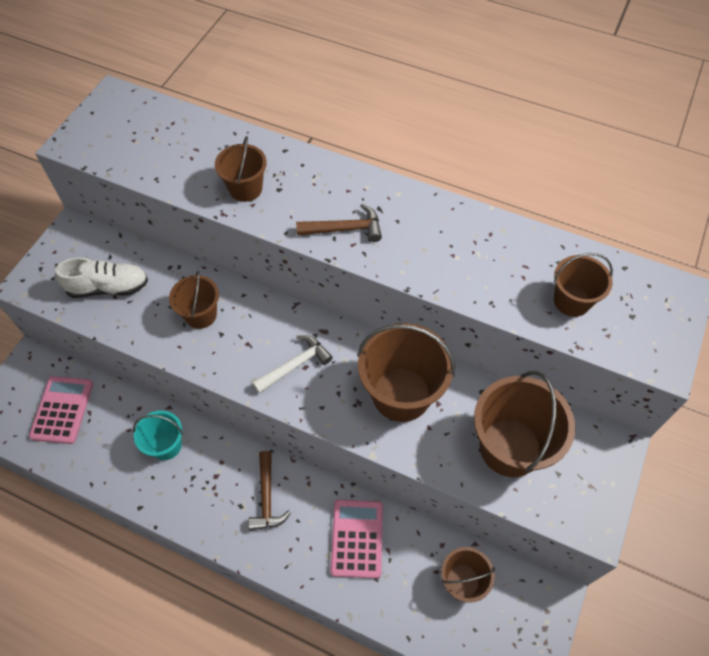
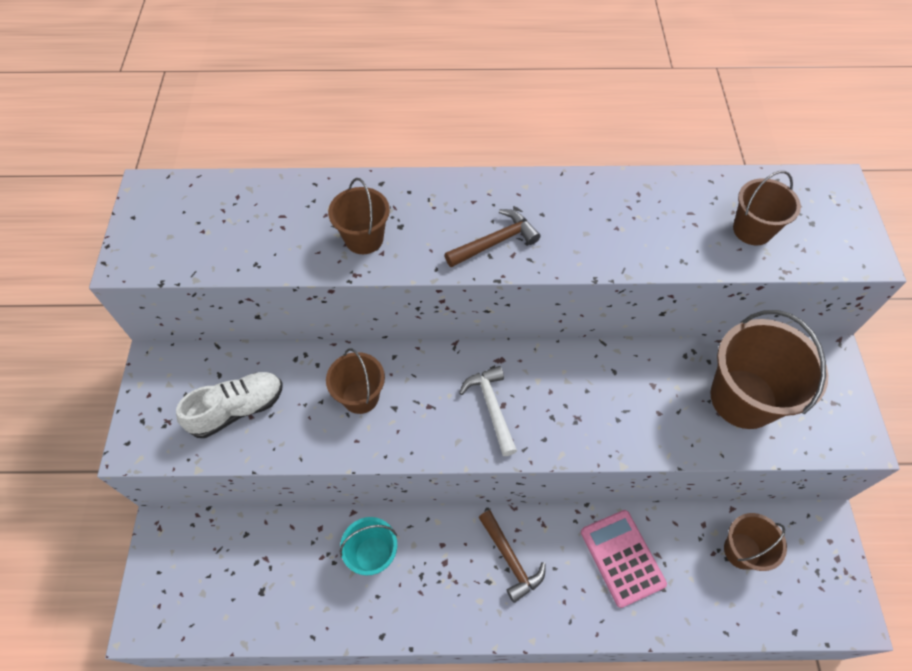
camera: 25 degrees left, 0 degrees up
(62, 410) = (232, 570): pink calculator -> none
(295, 365) = (492, 407): white hammer -> white hammer turned 45 degrees counterclockwise
(401, 394) = (613, 391): brown bucket -> none

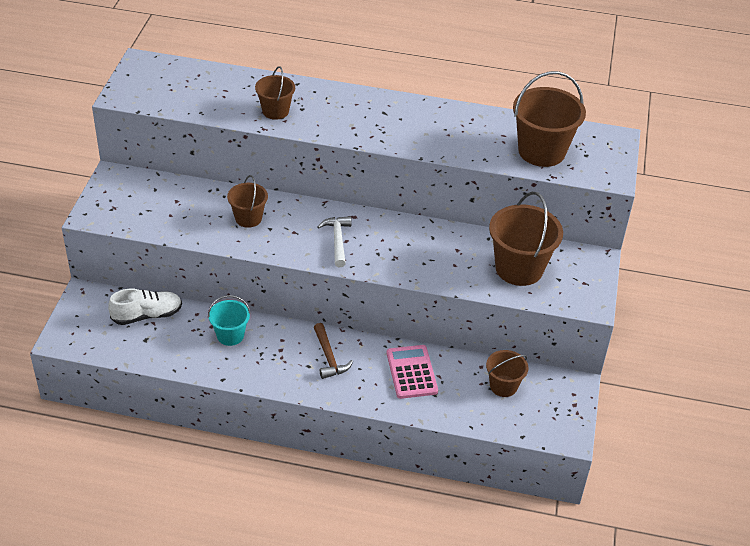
camera: 10 degrees right, 15 degrees down
(237, 409) = (162, 210): white shoe -> white shoe (147, 315)
(495, 242) = (362, 128): brown hammer -> none
(752, 230) = (541, 151): brown bucket -> brown bucket, size x1.75

